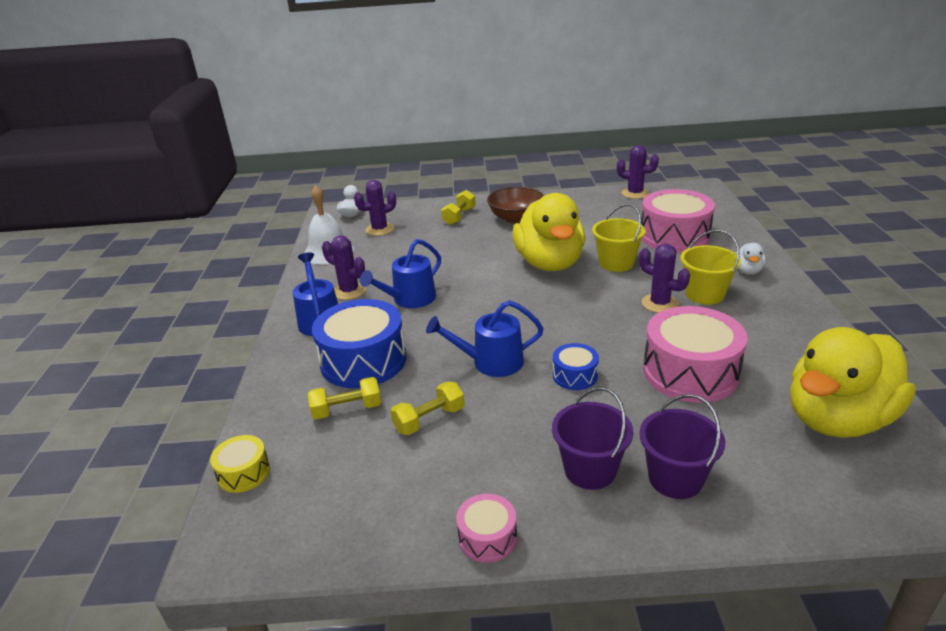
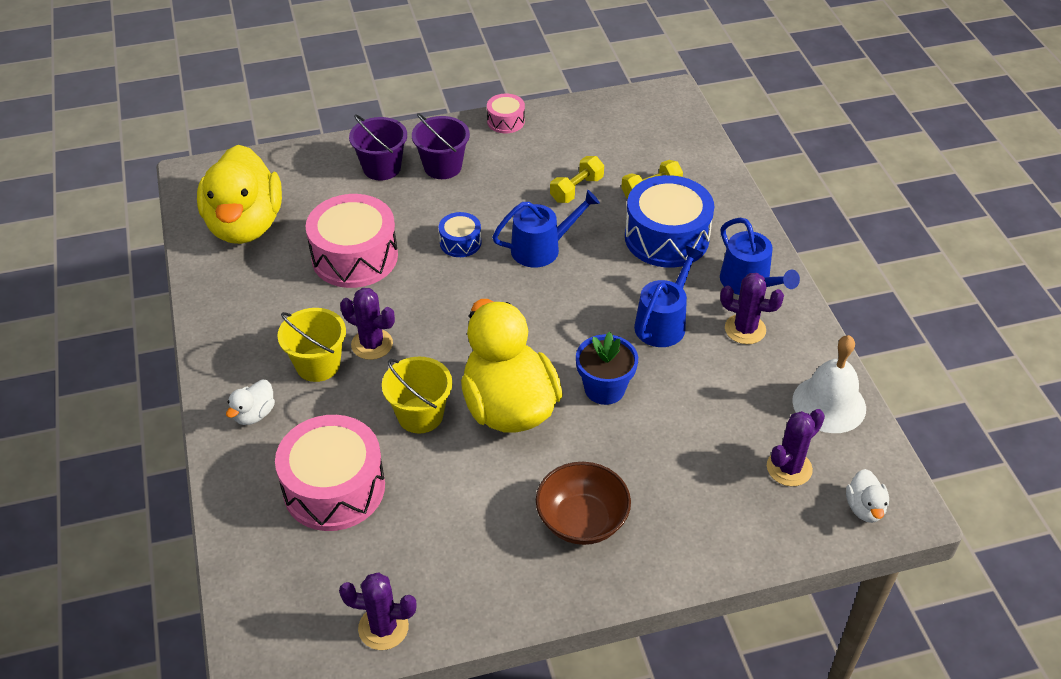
camera: 165 degrees right, 15 degrees up
(244, 473) = (696, 137): yellow drum -> none
(459, 216) = (678, 519): yellow dumbbell -> none
(476, 267) = (604, 389): none -> blue flower pot
(747, 271) = (254, 414): white duck -> white duck turned 150 degrees counterclockwise
(837, 419) = (245, 225): yellow duck -> yellow duck turned 135 degrees clockwise

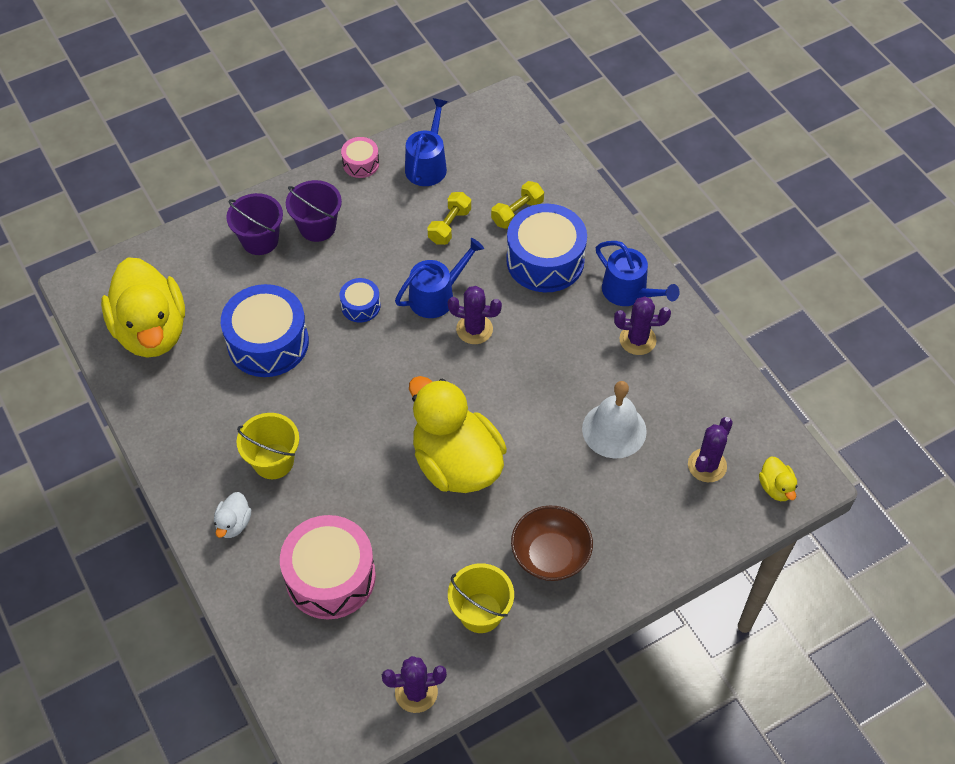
camera: 15 degrees left, 10 degrees up
(355, 257) = (268, 342): pink drum -> blue drum
(372, 344) = (315, 429): purple cactus -> purple cactus (474, 329)
(420, 415) = (382, 489): yellow bucket -> yellow bucket (480, 612)
(604, 389) = (533, 426): blue flower pot -> none
(663, 323) = (566, 349): blue watering can -> blue watering can (427, 165)
(829, 404) = (725, 397): white bell -> white bell (614, 430)
(864, 508) = (776, 487): white duck -> yellow duck

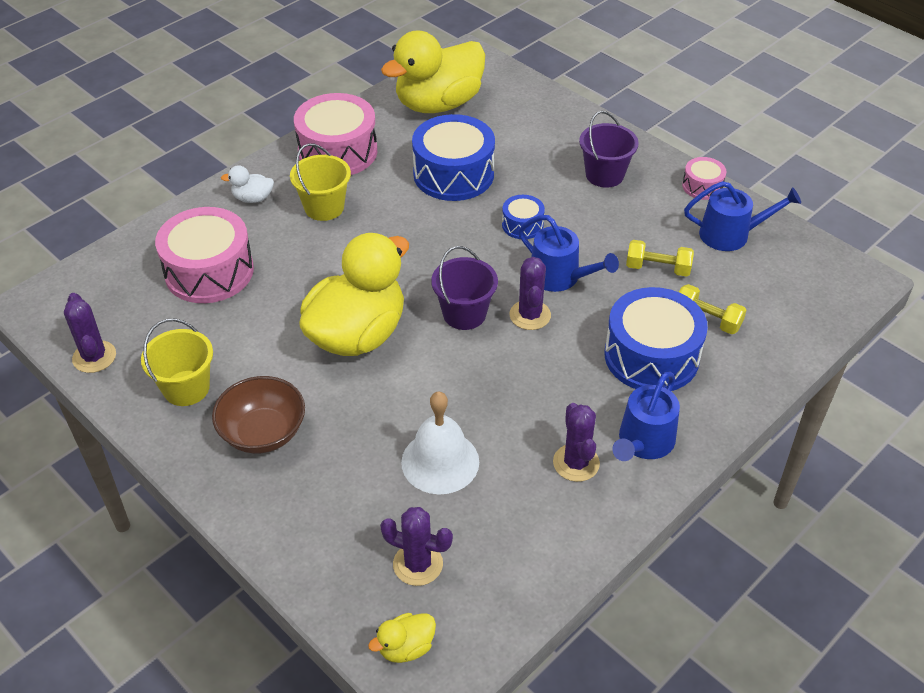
camera: 75 degrees right, 10 degrees down
(190, 434) = (338, 151): none -> pink drum
(260, 240) = (569, 142): purple bucket -> purple bucket (464, 314)

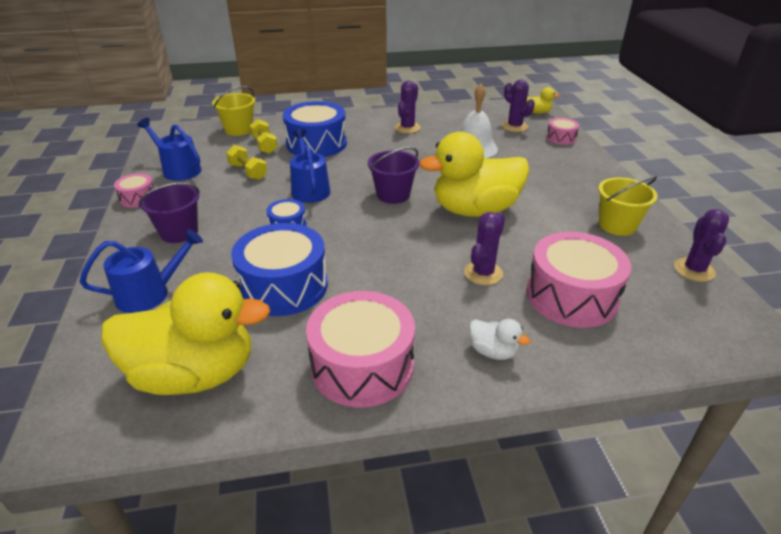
camera: 145 degrees left, 10 degrees down
(263, 433) = (570, 188): brown bowl -> none
(324, 207) = (427, 308): yellow bucket -> yellow bucket (239, 130)
(325, 566) = (561, 138): none -> pink drum
(530, 315) = (354, 180): purple cactus -> purple cactus (483, 273)
(643, 442) = (367, 123): blue watering can -> blue watering can (149, 294)

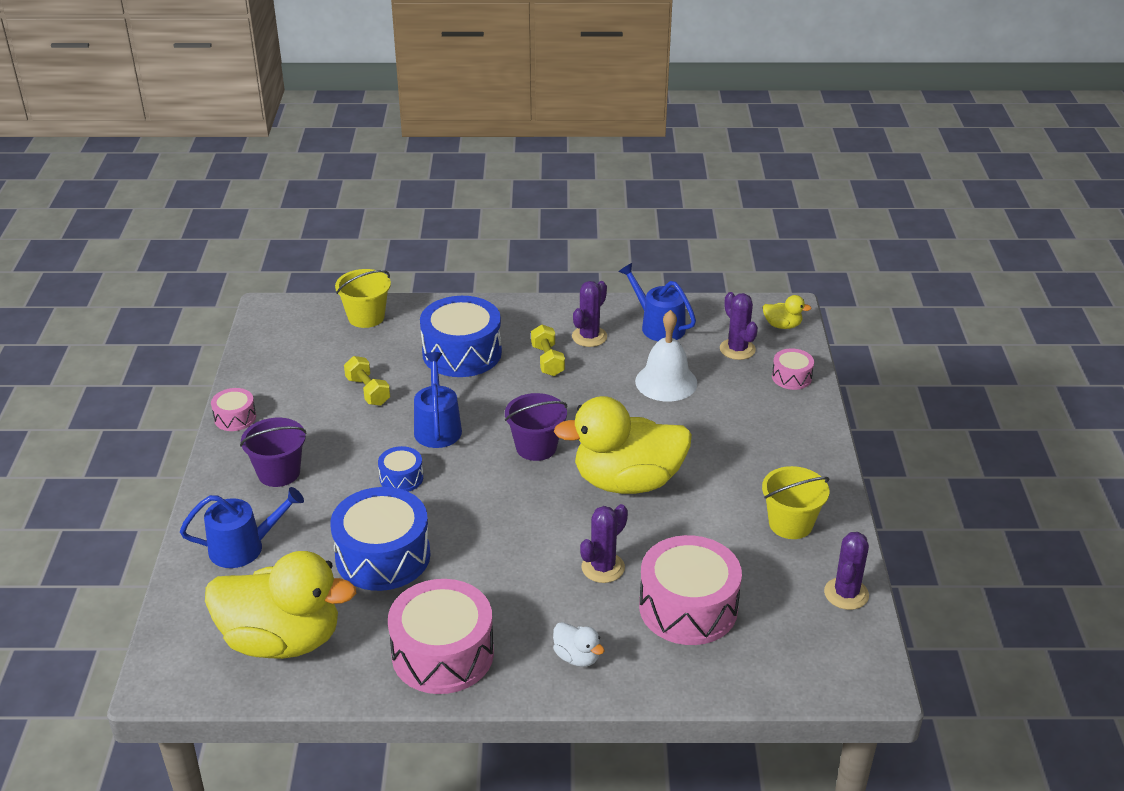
camera: 10 degrees right, 0 degrees up
(178, 170) = (284, 379): blue watering can -> blue watering can (658, 326)
(264, 145) = (395, 348): yellow dumbbell -> yellow dumbbell (547, 360)

